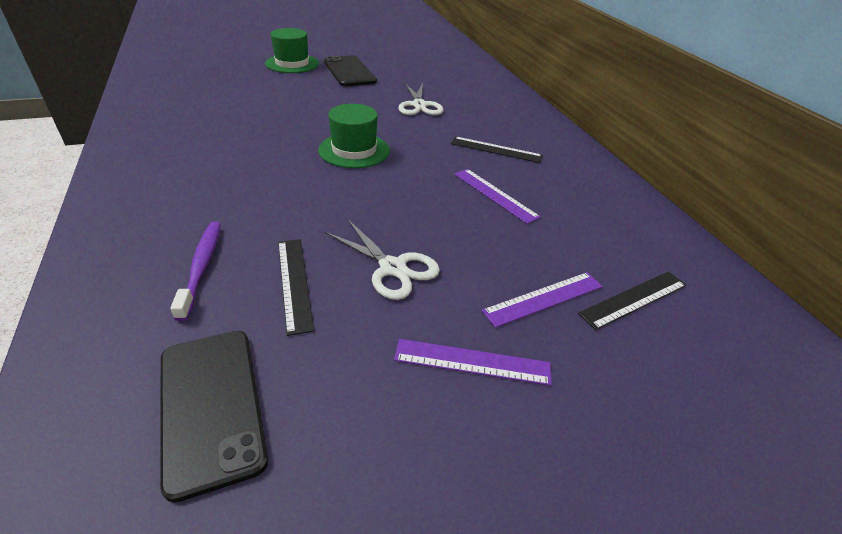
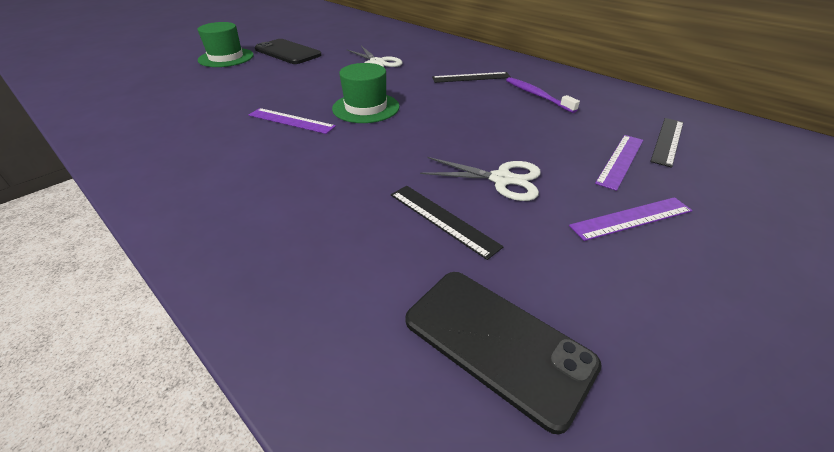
camera: 25 degrees left, 0 degrees up
(201, 266) = (346, 239): purple toothbrush -> purple toothbrush (537, 95)
(495, 195) = (508, 107): purple ruler -> purple ruler (291, 121)

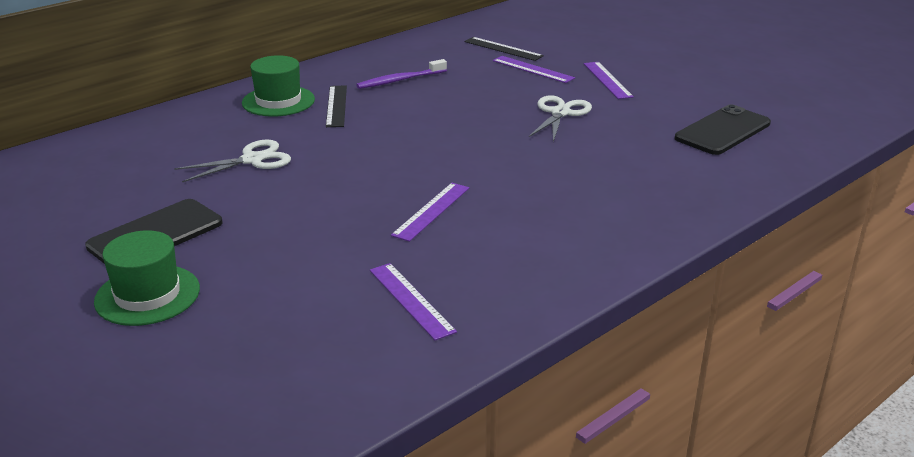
camera: 85 degrees left, 10 degrees down
(170, 120) = (411, 300): none -> purple ruler
(366, 108) = (406, 167): green hat -> green hat (278, 101)
(442, 219) = (615, 138): black ruler -> none

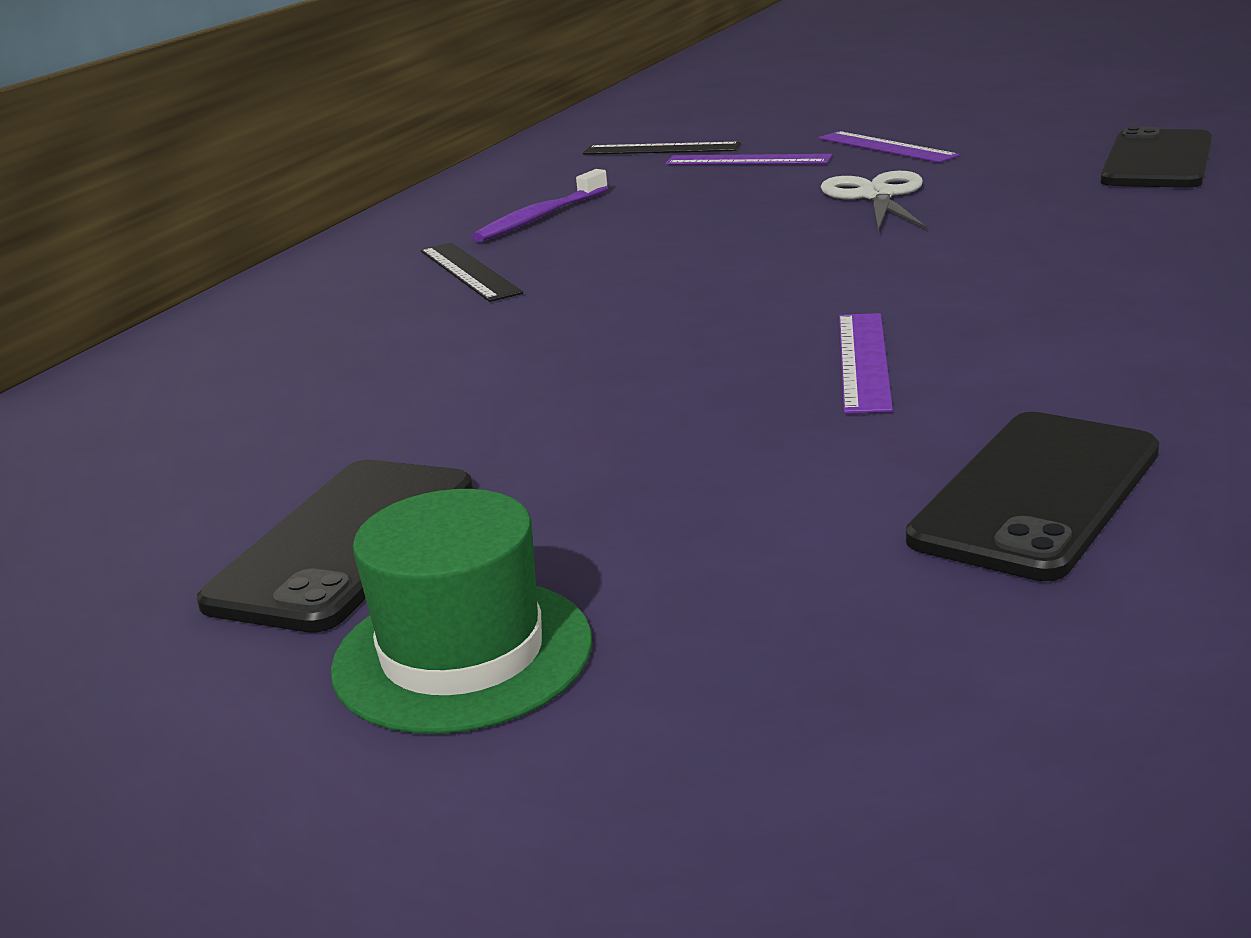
camera: 20 degrees left, 5 degrees down
(252, 160) = (405, 378): white scissors -> none
(278, 101) = (345, 290): green hat -> none
(411, 300) = (1037, 495): purple ruler -> black phone

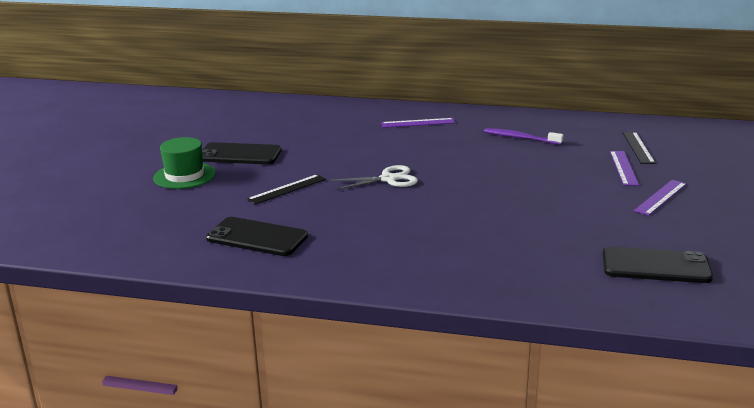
camera: 75 degrees right, 0 degrees up
(469, 271) = (451, 136): black ruler -> black ruler (287, 189)
(863, 361) = (363, 208): purple ruler -> purple ruler (418, 123)
(876, 196) = (568, 199): white scissors -> white scissors (388, 179)

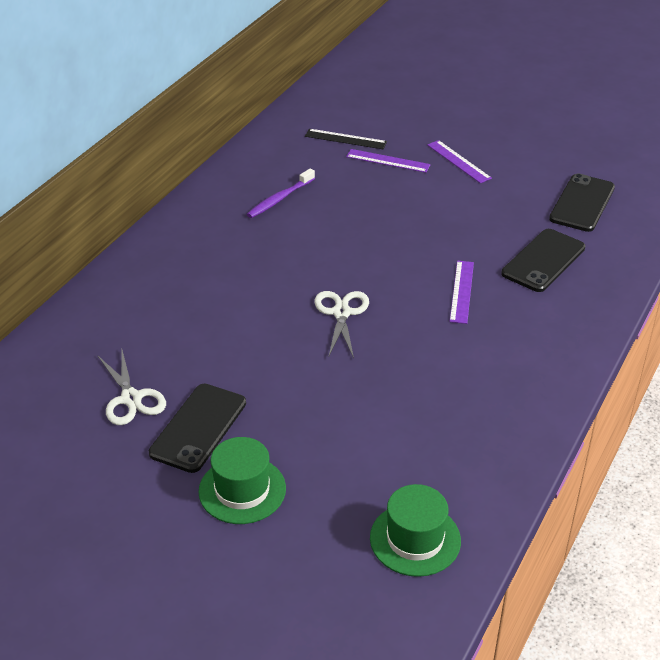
camera: 75 degrees left, 15 degrees up
(145, 236) = (415, 539): none -> green hat
(257, 237) = (451, 438): black phone -> black phone (543, 261)
(260, 133) = (131, 398): none -> white scissors
(287, 189) = (331, 397): black ruler -> none
(418, 123) = (188, 258): purple ruler -> purple ruler (462, 291)

